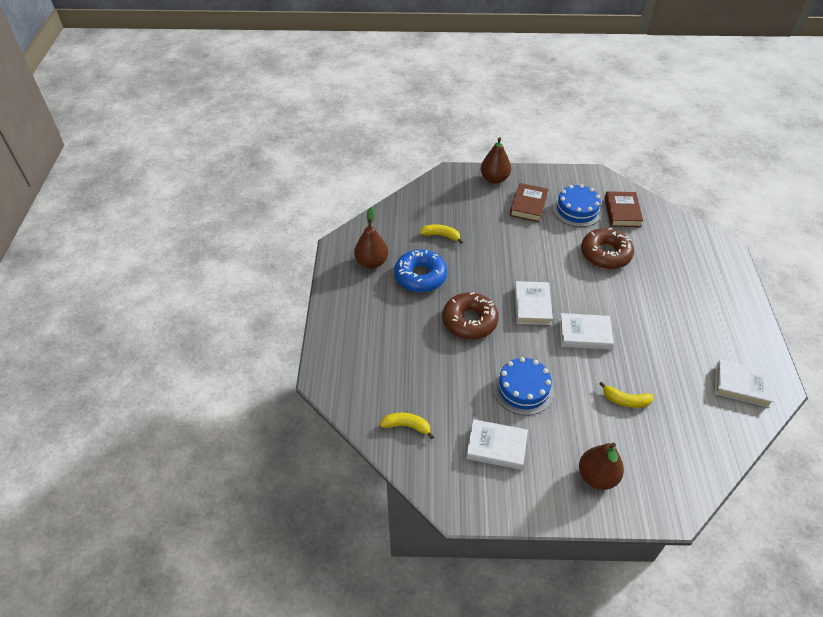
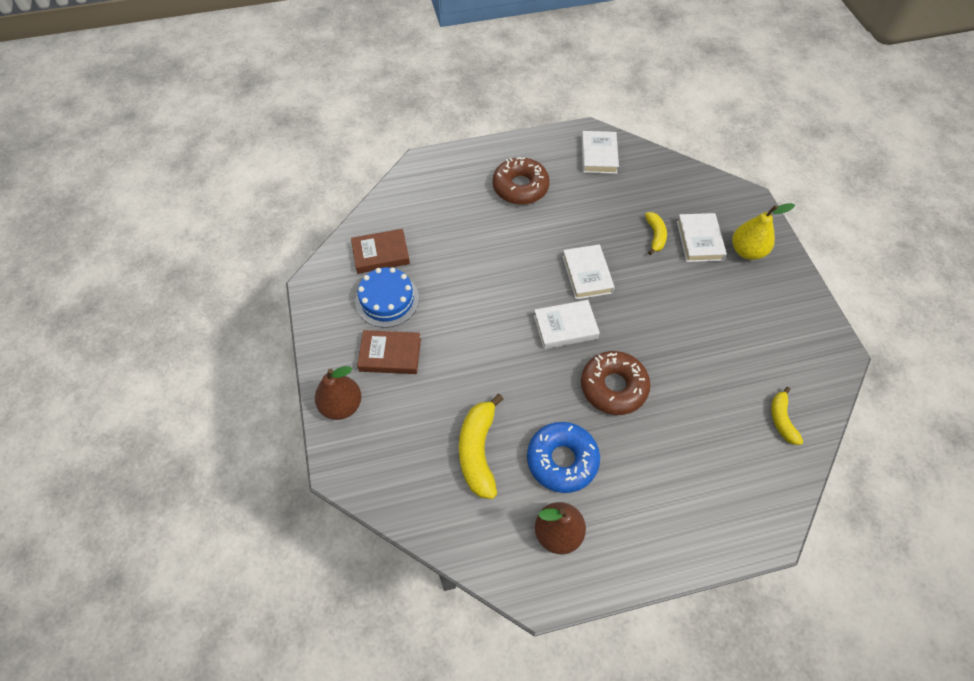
camera: 105 degrees left, 10 degrees up
(441, 236) = (478, 451): yellow banana -> yellow banana, size x1.72
(496, 447) = (760, 333): white book -> white book (699, 240)
(523, 389) = (682, 320): blue cake -> none
(597, 476) = (747, 251): brown pear -> yellow pear
(605, 254) = (459, 265): brown donut -> brown donut (520, 187)

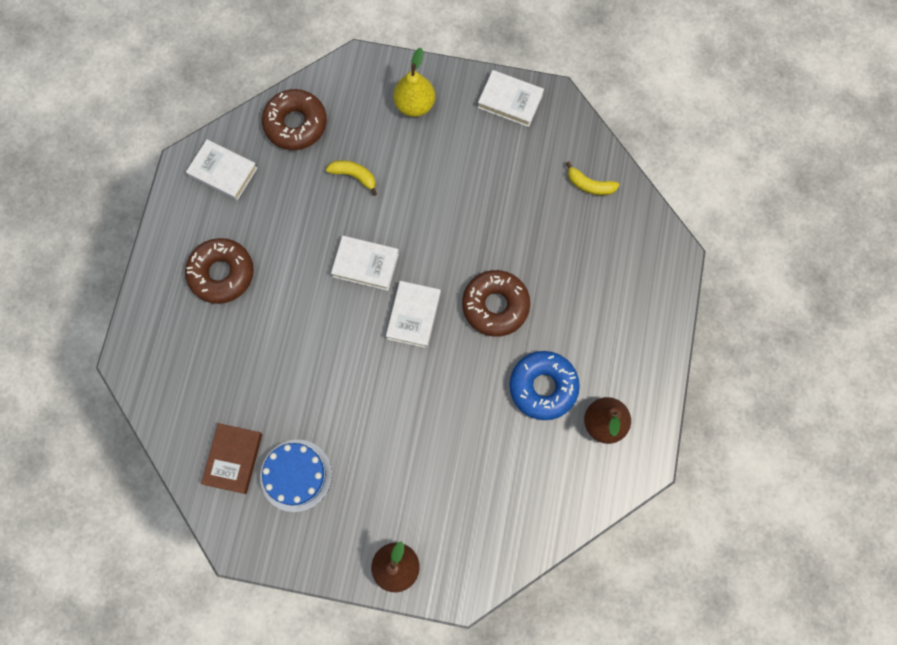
camera: 65 degrees left, 15 degrees up
(390, 355) = (362, 497): brown book -> none
(478, 451) = (502, 457): yellow banana -> none
(669, 181) = (296, 124): none -> brown donut
(699, 240) = (381, 139): white book -> white book (510, 101)

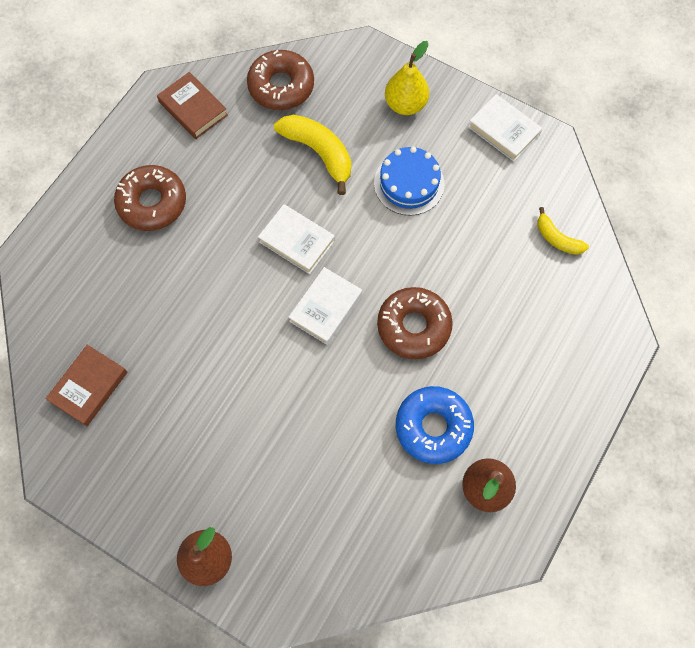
camera: 20 degrees right, 5 degrees down
(223, 172) = (193, 109): white book -> brown book
(296, 475) = (144, 426): blue cake -> blue cake (409, 183)
(354, 176) = (319, 153): yellow banana -> yellow banana, size x1.72

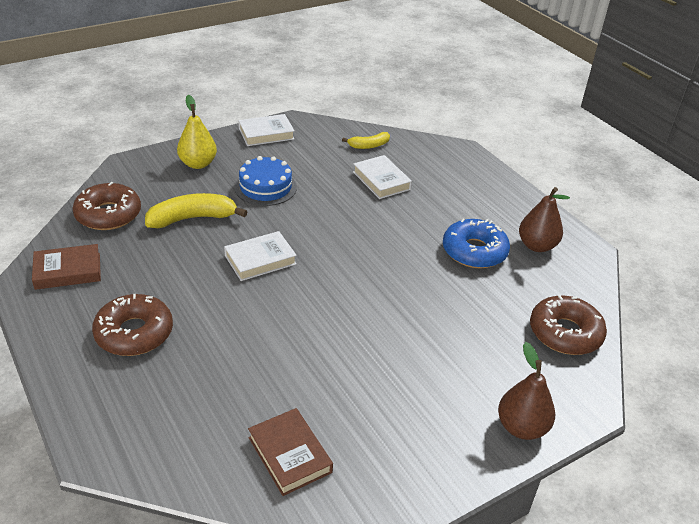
camera: 65 degrees left, 30 degrees down
(325, 308) = (334, 267): white book -> white book (381, 181)
(413, 326) = (386, 229): brown donut -> brown donut (565, 333)

